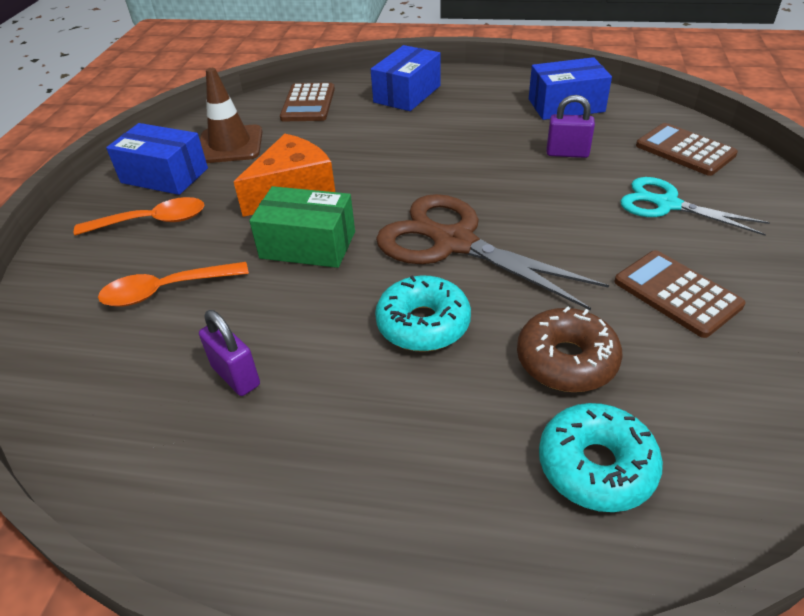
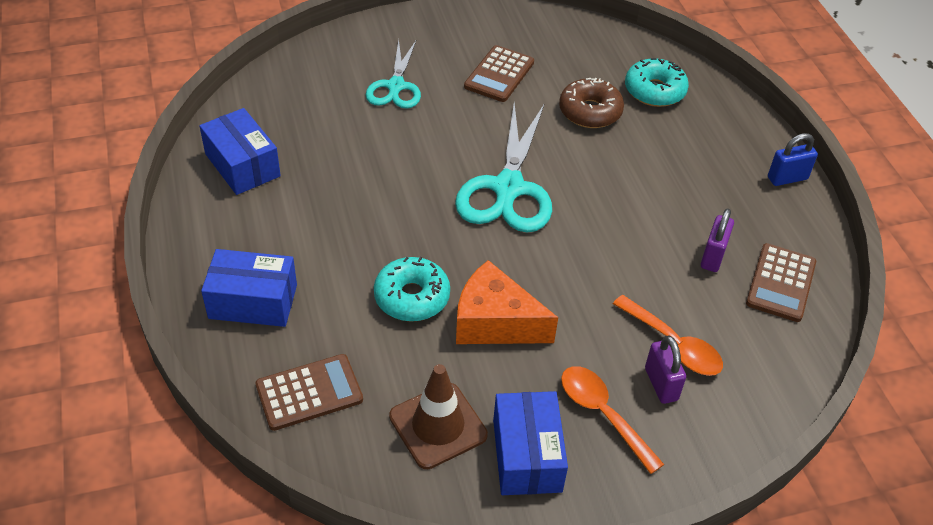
camera: 120 degrees left, 5 degrees up
(299, 559) = (787, 178): none -> blue padlock
(308, 245) = (563, 276): green box -> none
(423, 324) = (603, 180): turquoise donut -> turquoise donut (412, 297)
(454, 243) = (508, 188): brown scissors -> turquoise scissors
(567, 153) = (340, 149): purple padlock -> purple padlock (661, 384)
(685, 150) = (306, 83): brown calculator -> brown calculator (781, 283)

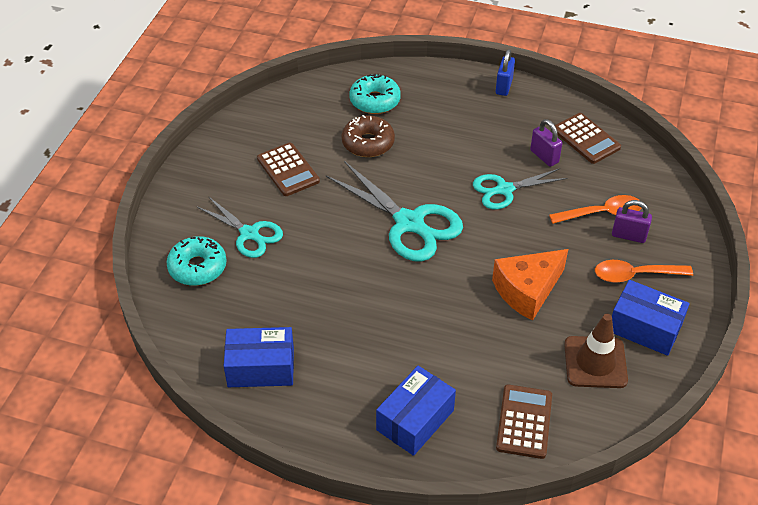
camera: 55 degrees left, 0 degrees up
(412, 297) = (474, 324): turquoise donut -> turquoise donut (197, 267)
(627, 243) = (504, 190): none -> turquoise scissors

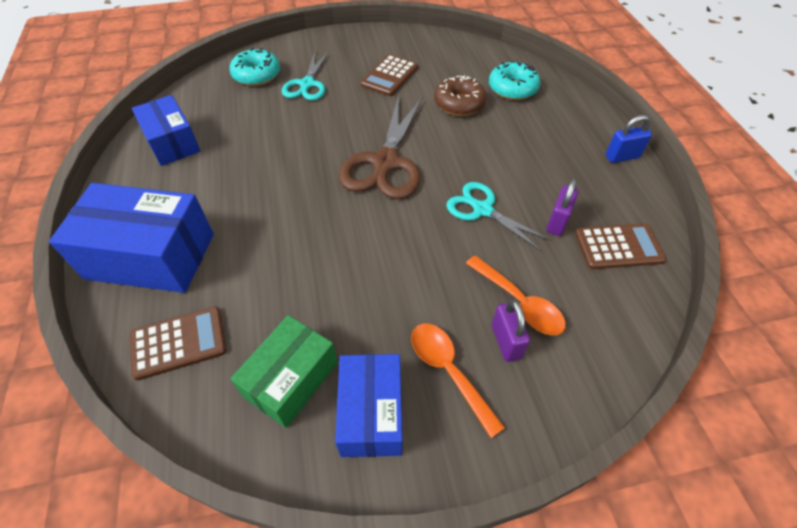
camera: 60 degrees right, 5 degrees up
(409, 223) = (385, 163): turquoise scissors -> brown scissors
(415, 420) = (150, 256): blue box -> blue box, size x1.55
(527, 291) = (358, 279): orange cheese -> none
(586, 139) = (618, 247): brown calculator -> brown calculator turned 120 degrees counterclockwise
(595, 362) = (291, 379): brown traffic cone -> green box

